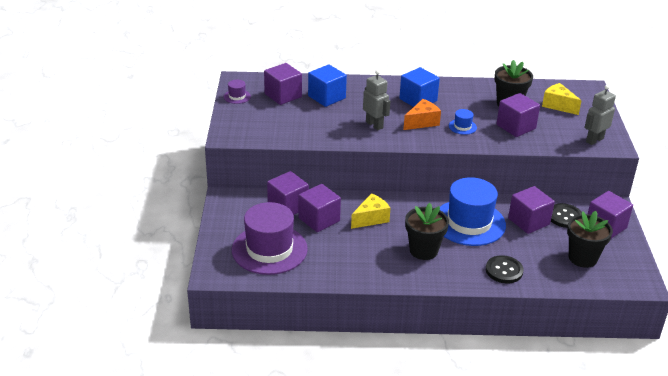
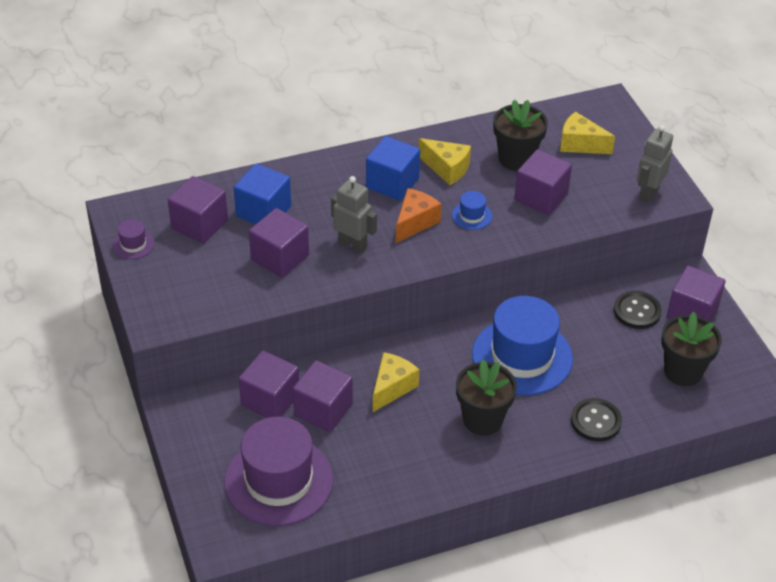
camera: 20 degrees left, 10 degrees up
(458, 100) = (447, 169): none -> yellow cheese
(528, 221) = (595, 332): purple cube -> purple cube (280, 258)

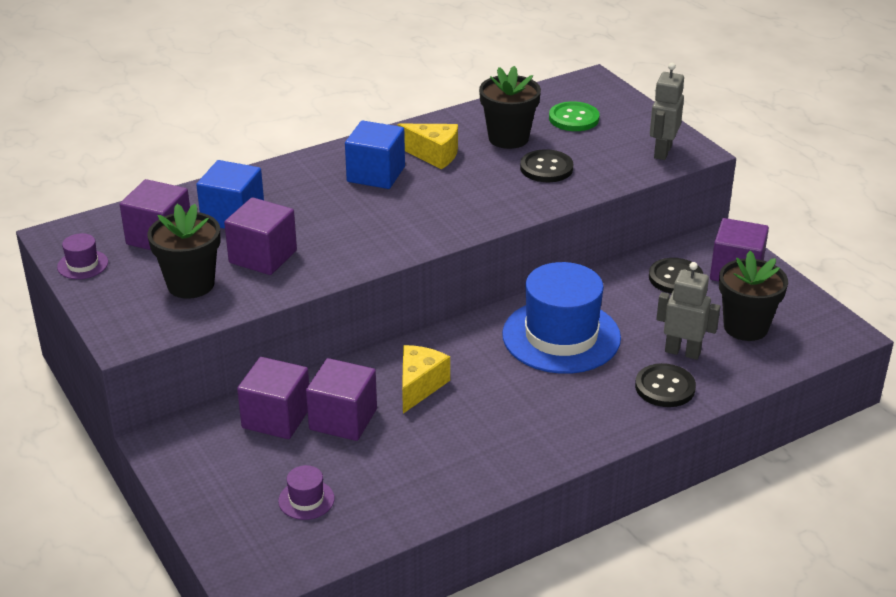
camera: 10 degrees left, 10 degrees down
(278, 481) = (306, 500): purple hat -> purple hat, size x0.41
(353, 245) = (345, 235): grey robot -> grey robot (682, 352)
(415, 222) = (412, 206): orange cheese -> none
(472, 216) = (474, 193): blue hat -> none
(482, 420) = (534, 403): black flower pot -> black flower pot (191, 284)
(541, 197) = (546, 168): purple cube -> black button
(580, 144) = (574, 118): yellow cheese -> green button

